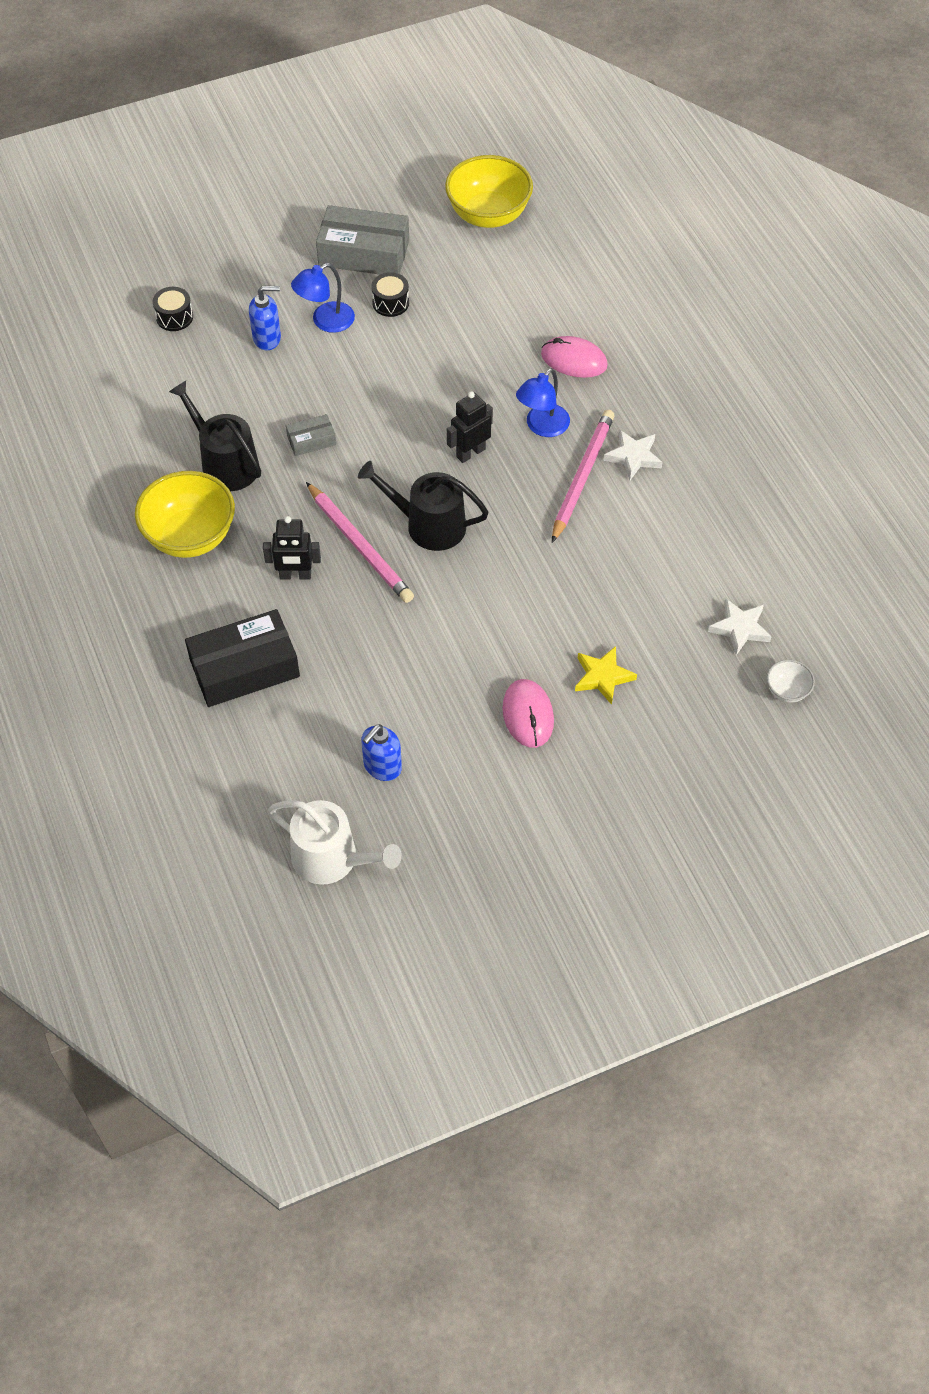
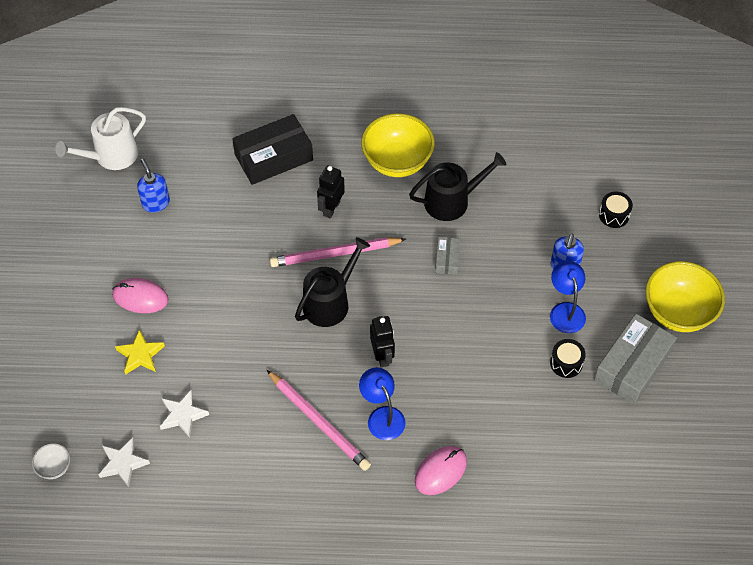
camera: 115 degrees right, 0 degrees up
(244, 668) = (273, 157): black box -> black box turned 60 degrees clockwise
(488, 215) = (641, 480): yellow bowl -> yellow bowl (678, 312)
(633, 457) = (318, 468): white star -> white star (183, 415)

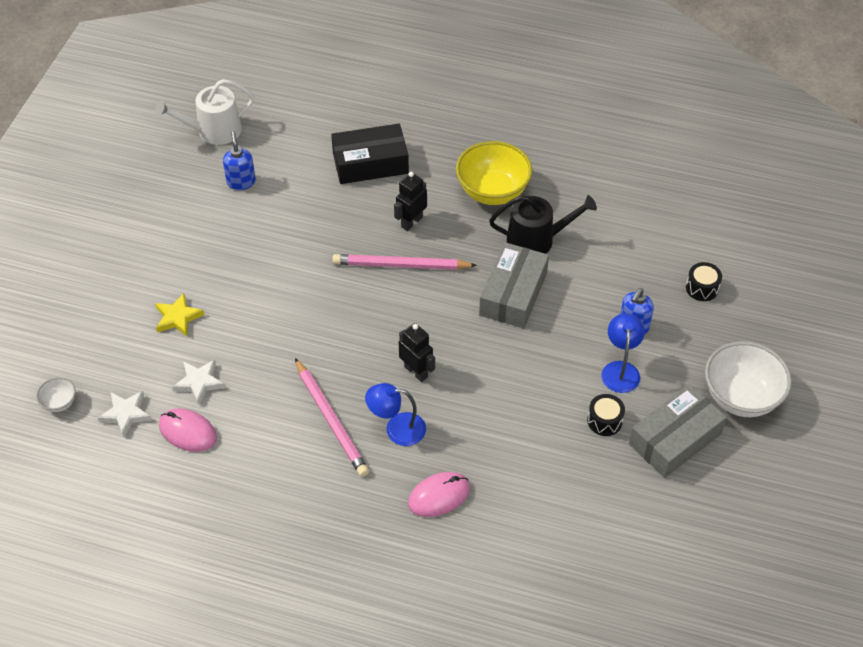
camera: 15 degrees right, 5 degrees down
(140, 297) = (196, 265): pink mouse -> pink mouse (188, 432)
(330, 302) = (380, 309): black watering can -> none
(382, 356) = (416, 371): black robot -> black robot turned 45 degrees counterclockwise
(382, 416) = (397, 429): blue lamp -> blue lamp turned 75 degrees counterclockwise
(447, 259) = (513, 294): grey box -> grey box, size x2.05
(678, 312) = (741, 397): yellow bowl -> white bowl

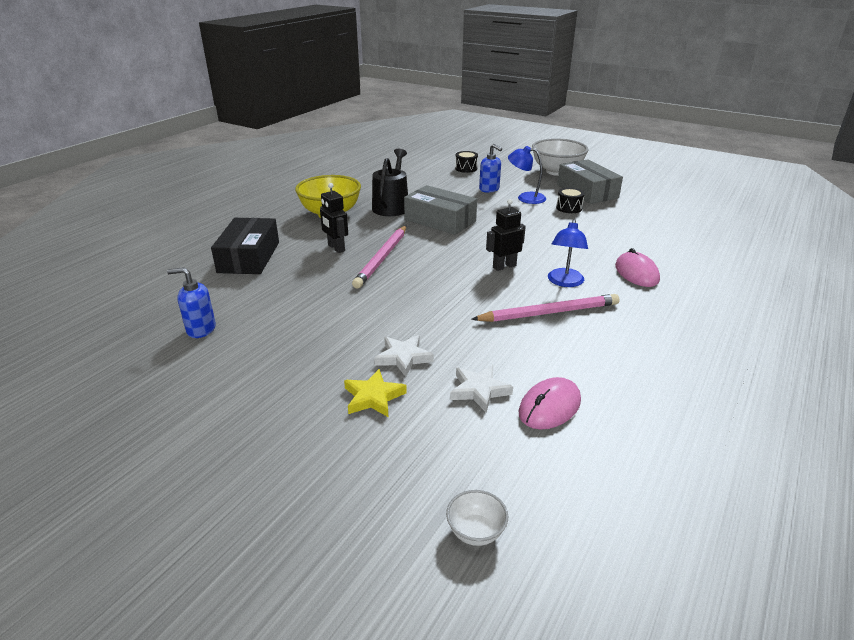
camera: 75 degrees left, 20 degrees down
(126, 414) = (512, 459): white star -> white star (403, 357)
(213, 131) = (101, 339): white watering can -> none

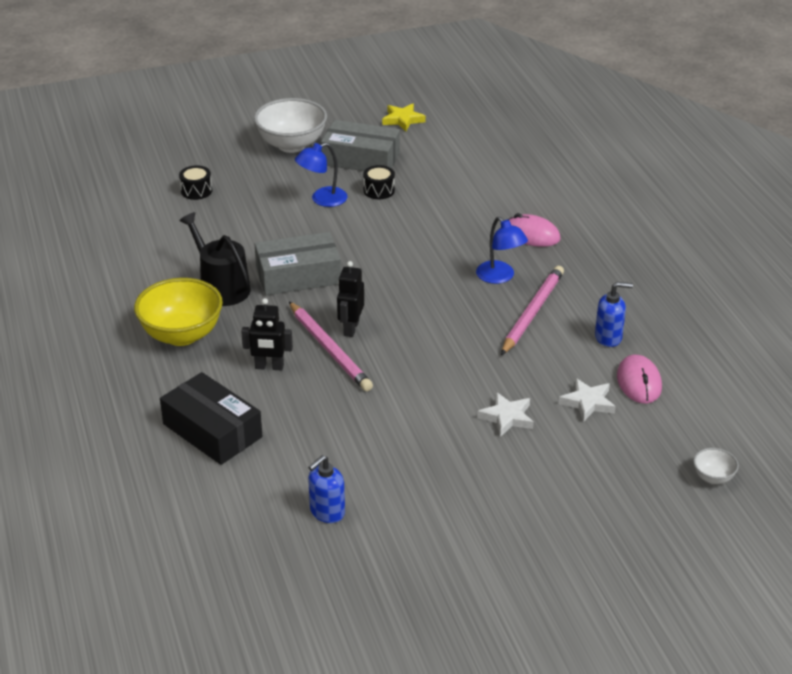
camera: 50 degrees left, 5 degrees up
(373, 397) = (540, 456): yellow star -> yellow star (403, 120)
(489, 189) = (271, 208): blue soap dispenser -> blue soap dispenser (608, 337)
(504, 266) = (435, 291): black robot -> black robot (351, 328)

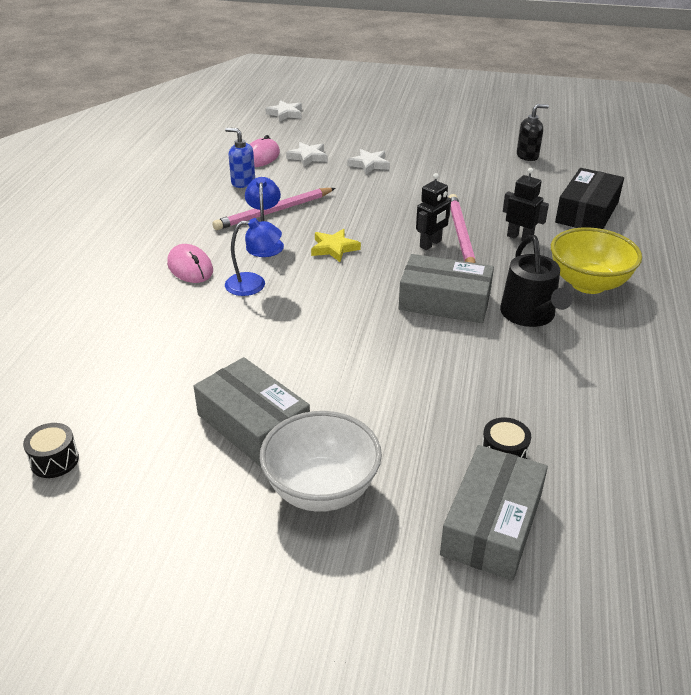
camera: 150 degrees left, 0 degrees up
(187, 159) = (492, 524): none -> grey box
(212, 430) = (587, 212): black box -> black box turned 45 degrees clockwise
(322, 199) = (352, 380): blue lamp -> blue lamp (254, 285)
(327, 512) = (527, 156): blue soap dispenser -> black soap dispenser
(379, 190) = (278, 368): black drum -> black drum (54, 460)
(403, 120) = (129, 474): yellow star -> yellow star (334, 248)
(713, 477) = (285, 114): white bowl -> white star

